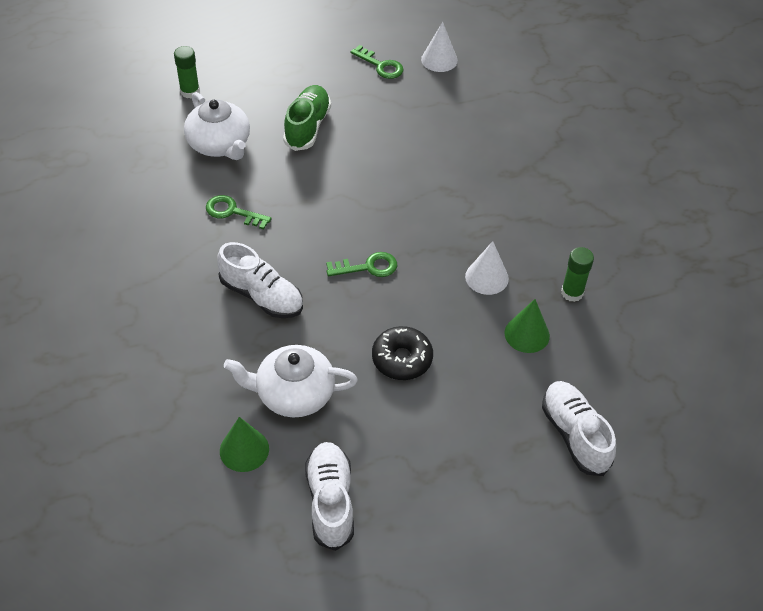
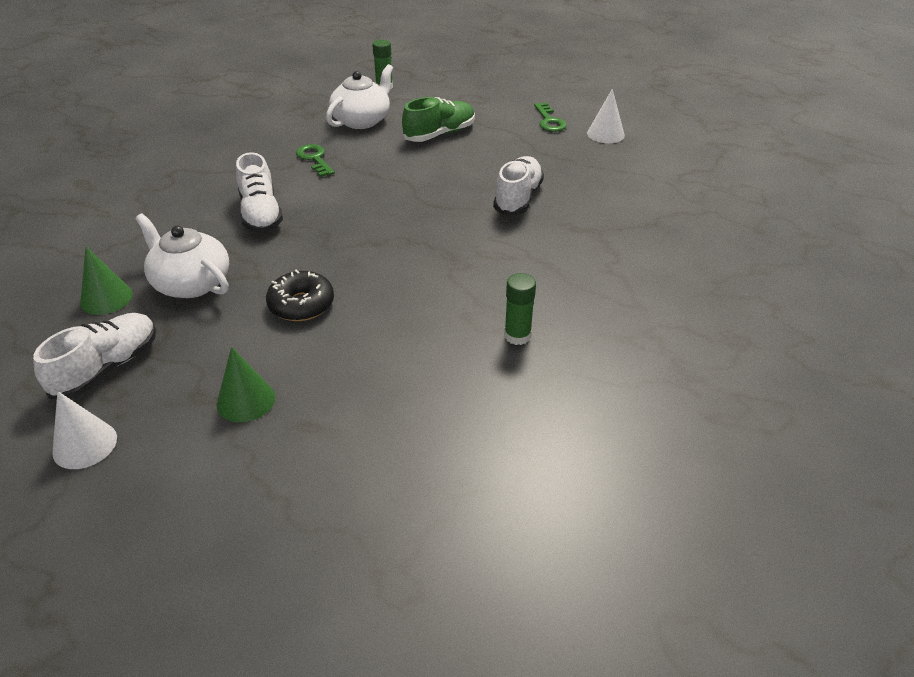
camera: 40 degrees right, 10 degrees down
(220, 144) = (362, 120): white teapot -> white teapot turned 150 degrees counterclockwise
(367, 267) = (363, 233): green key -> none
(486, 277) = (452, 286): white cone -> white cone (85, 445)
(527, 334) = (431, 344): green cone -> green cone (246, 400)
(574, 435) = (368, 447): white shoe -> white shoe (518, 198)

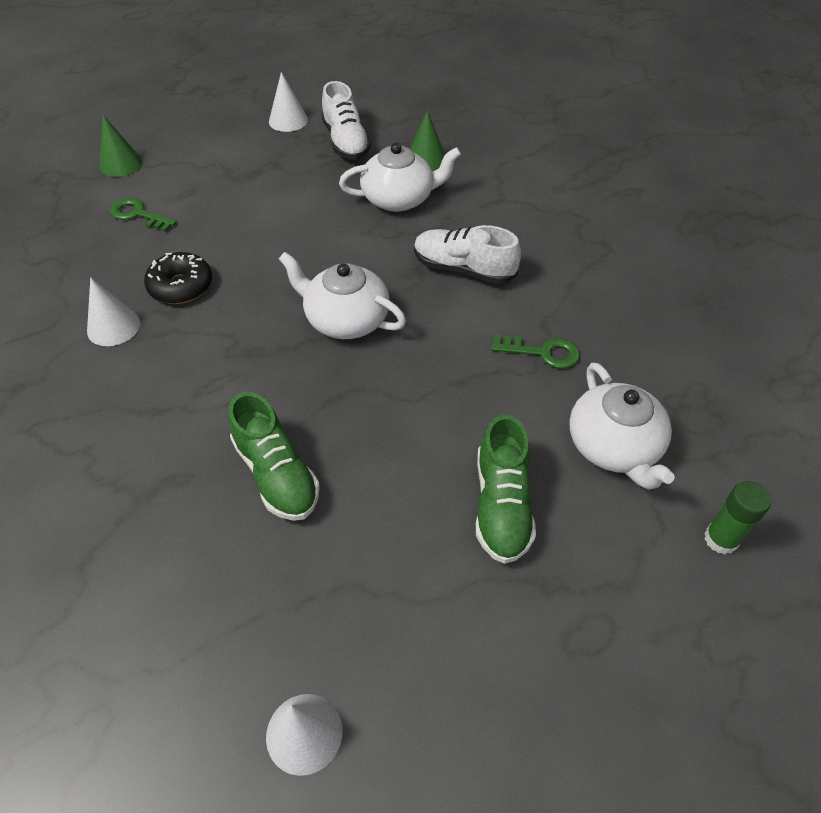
camera: 130 degrees right, 10 degrees up
(246, 400) = (242, 179): green cone -> green cone (121, 164)
(301, 304) = (303, 238): black donut -> black donut (181, 286)
(372, 236) = (345, 319): none -> white teapot
(517, 336) = (113, 327): green glue stick -> white cone
(518, 198) = (276, 474): white shoe -> green shoe
(549, 121) = (419, 685): green key -> green key (138, 214)

